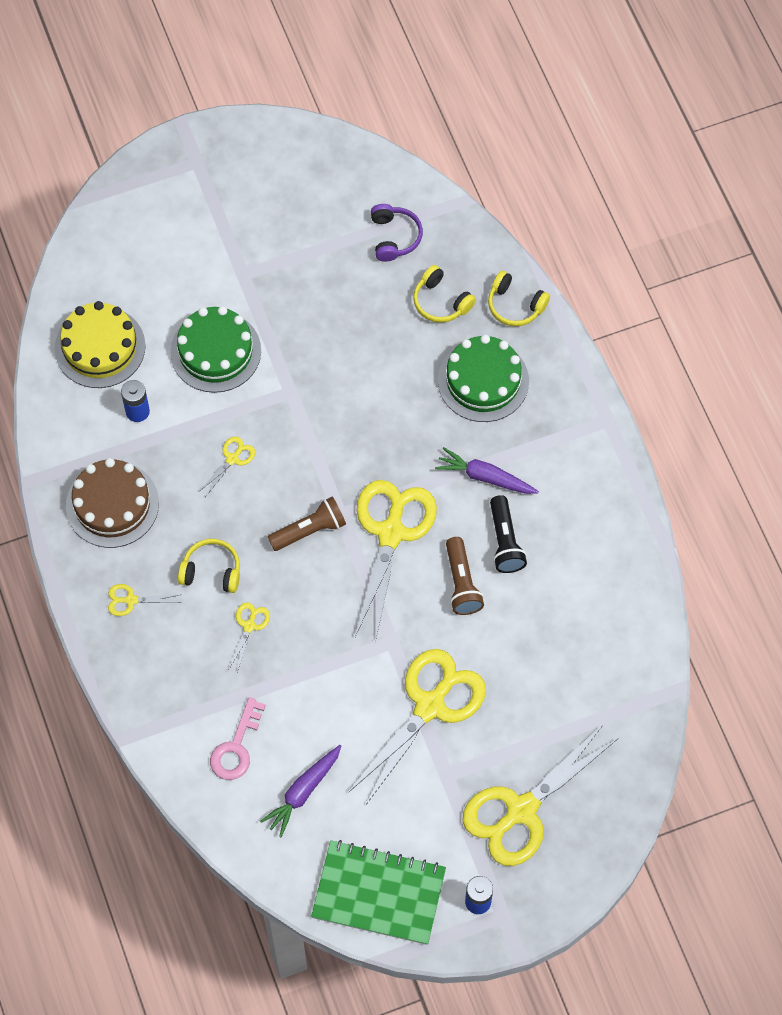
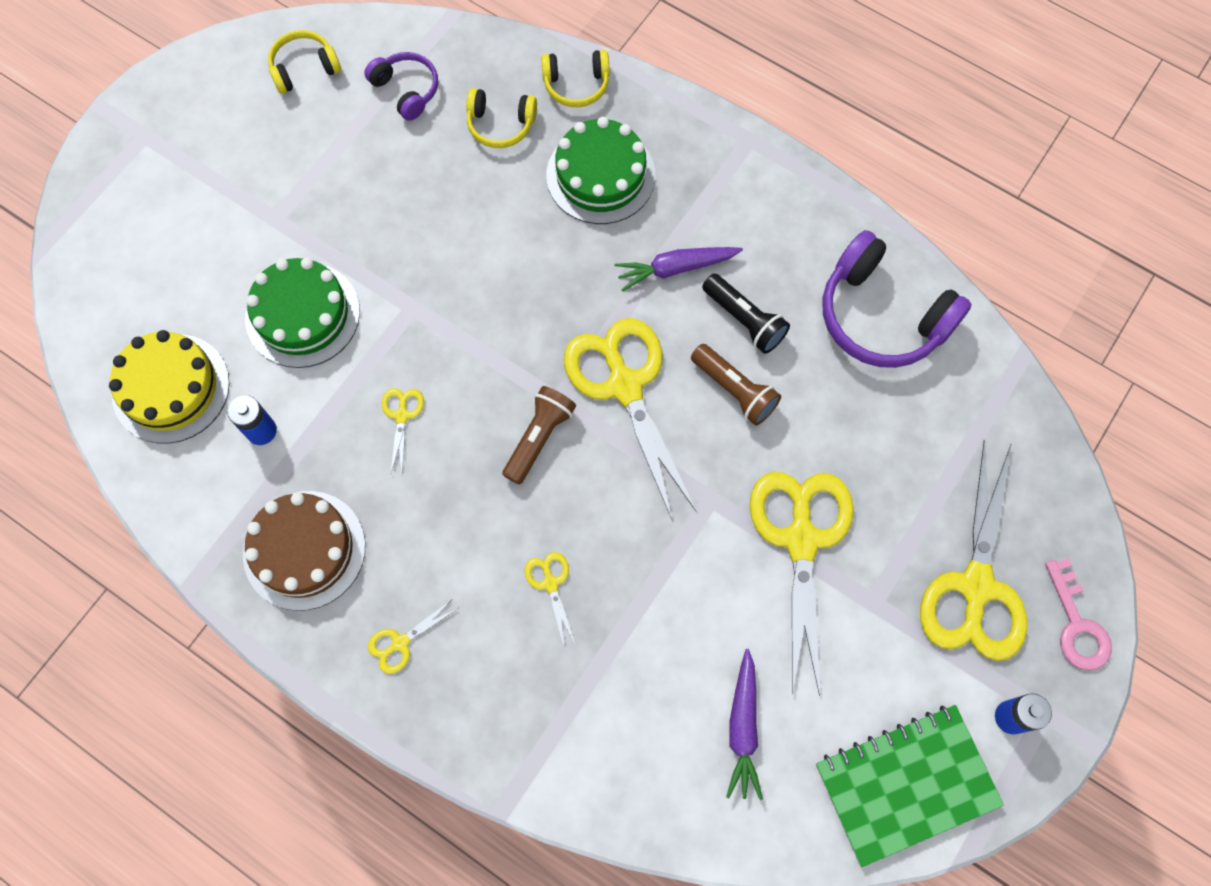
camera: 35 degrees left, 5 degrees up
(211, 571) = (466, 551): yellow headphones -> yellow headphones (304, 68)
(236, 747) = (635, 728): pink key -> pink key (1076, 624)
(602, 599) = (882, 315): none -> purple headphones

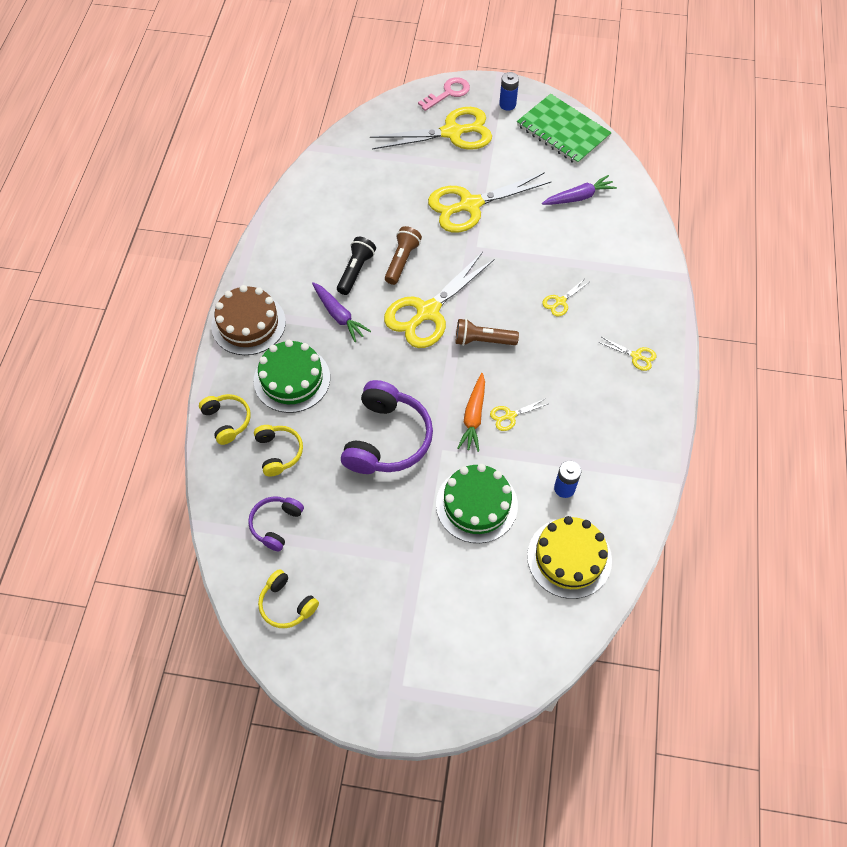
camera: 115 degrees left, 10 degrees down
(304, 550) = (618, 428): brown cake -> brown cake (248, 324)
(426, 369) = (473, 416): none -> orange carrot
(882, 315) = (320, 211): purple headphones -> purple headphones (387, 439)

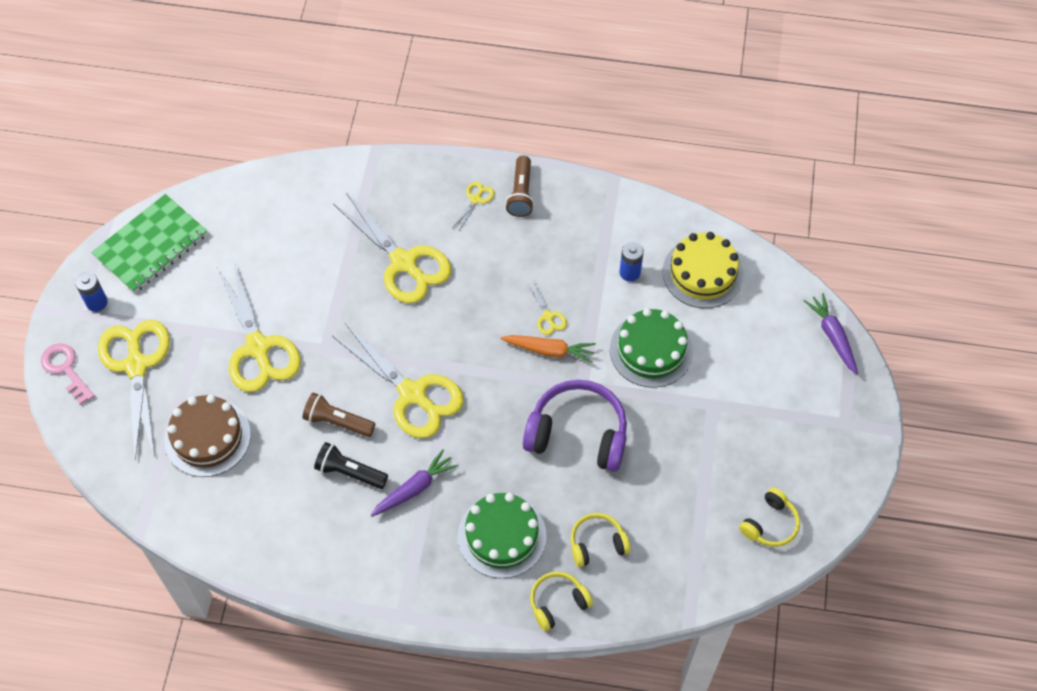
camera: 90 degrees left, 0 degrees up
(248, 324) = (423, 590): brown cake -> brown cake (207, 437)
(276, 524) = (683, 540): purple headphones -> none
(483, 340) = (453, 339): brown flashlight -> brown flashlight (521, 193)
(560, 302) = (404, 263): yellow scissors -> yellow scissors, size x2.36
(578, 197) = (256, 236): purple carrot -> purple carrot (832, 336)

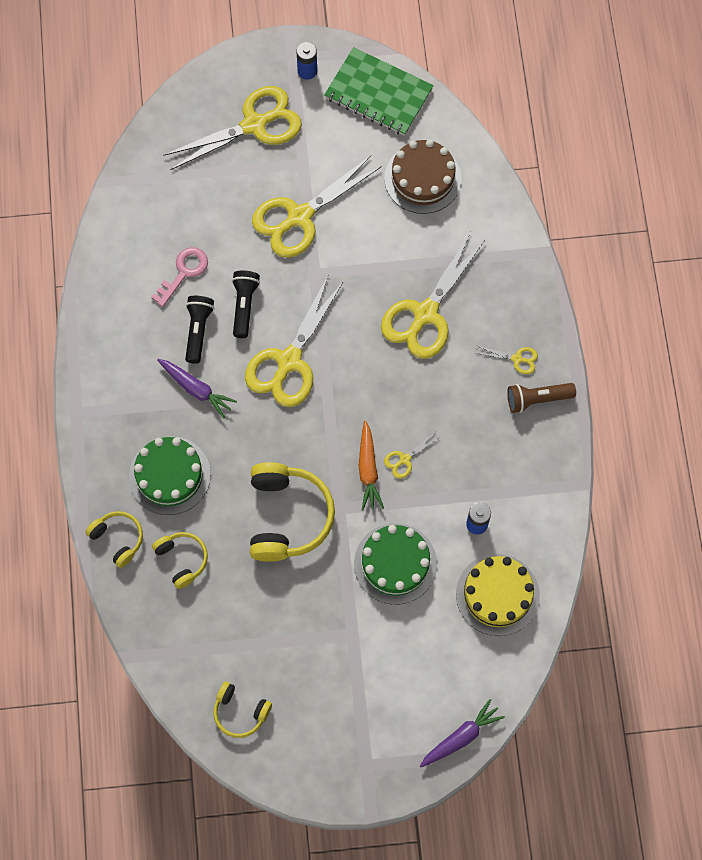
camera: 75 degrees right, 10 degrees up
(66, 369) = (235, 71): pink key -> pink key (183, 272)
(207, 437) = (201, 205): brown cake -> brown cake (422, 178)
(337, 422) = (244, 306): brown flashlight -> black flashlight
(578, 434) = (287, 516): purple headphones -> yellow headphones

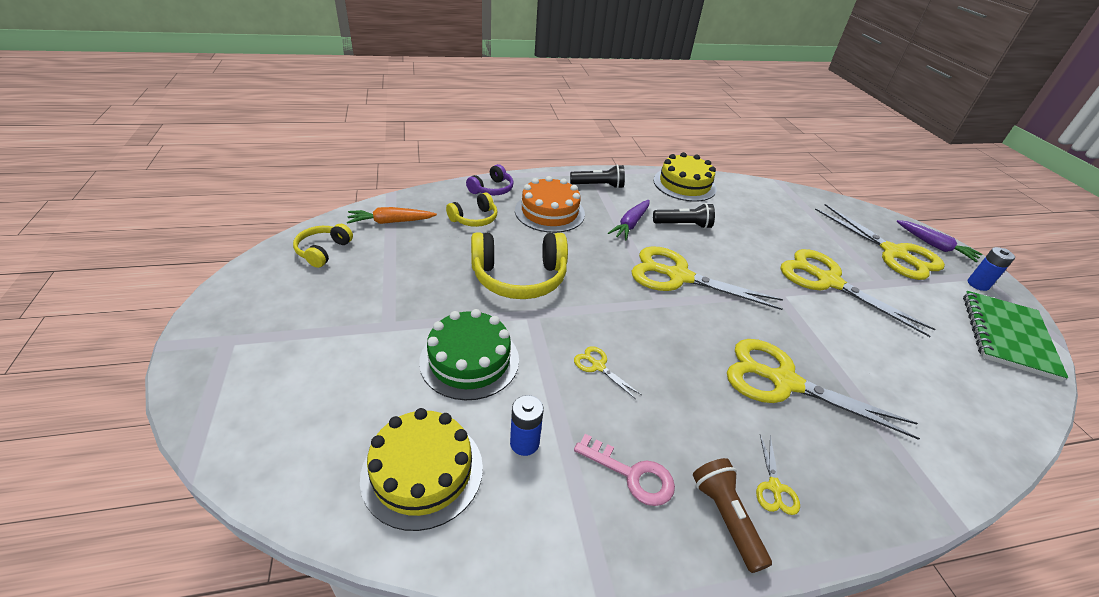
camera: 80 degrees right, 30 degrees down
(109, 304) = (684, 184): none -> yellow cake
(118, 539) = (492, 189): yellow headphones -> purple headphones
(169, 475) = (549, 212): green cake -> orange cake
(183, 272) = (731, 217): pink key -> pink key (631, 474)
(244, 306) = (719, 249): black flashlight -> black flashlight (598, 185)
(368, 470) = (579, 335): orange carrot -> orange carrot (391, 222)
(422, 178) = (946, 376): brown cake -> none
(461, 737) = (225, 432): purple carrot -> purple carrot (934, 246)

